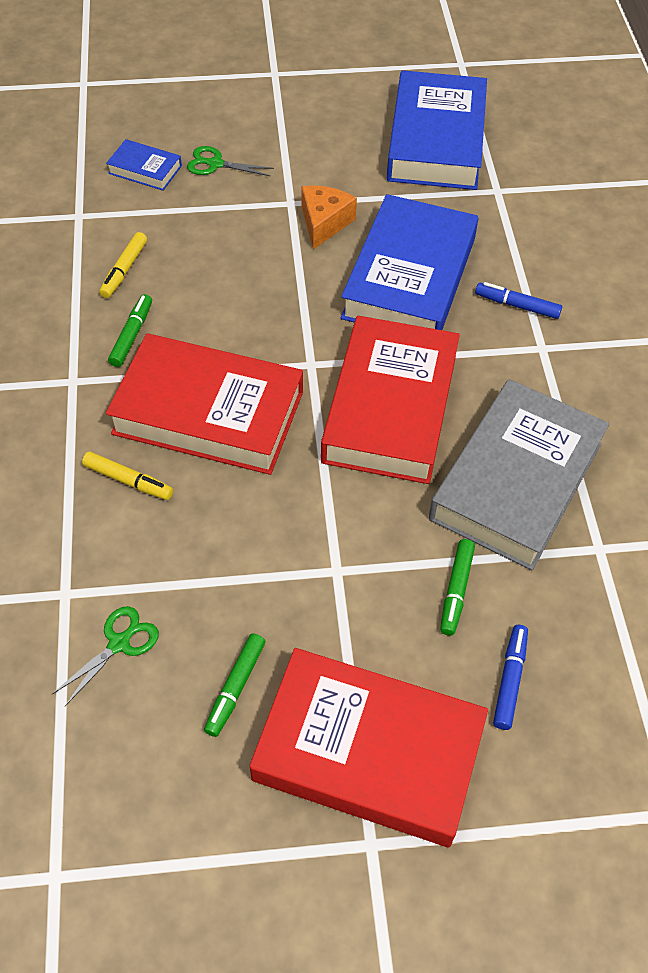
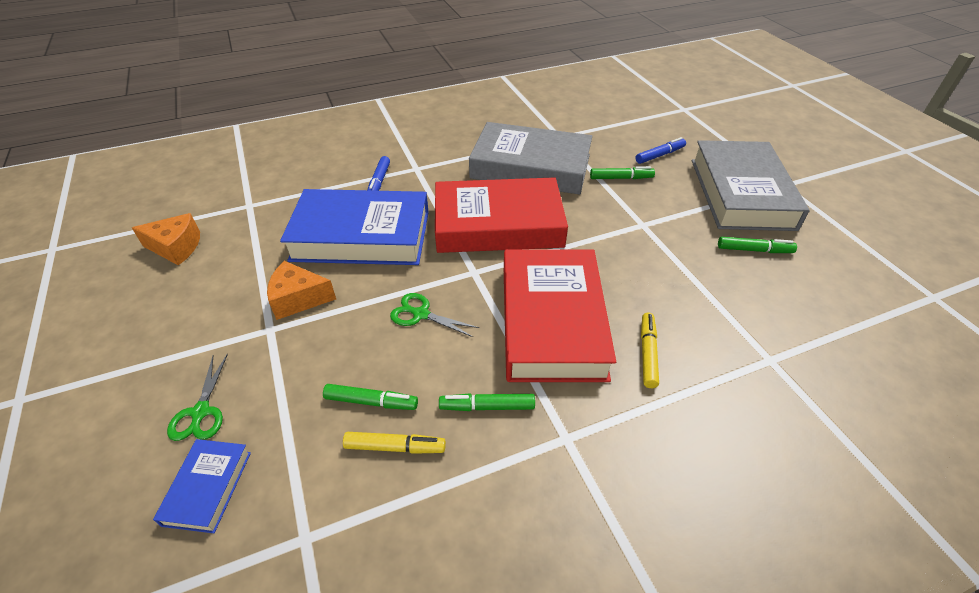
camera: 105 degrees left, 10 degrees down
(119, 643) = (777, 314): green scissors -> green scissors (421, 314)
(176, 261) = (371, 401): none -> green marker
(368, 751) = (741, 193): red book -> grey book
(436, 140) = (176, 247): blue book -> orange cheese
(509, 680) = (659, 155): blue marker -> blue marker turned 150 degrees clockwise

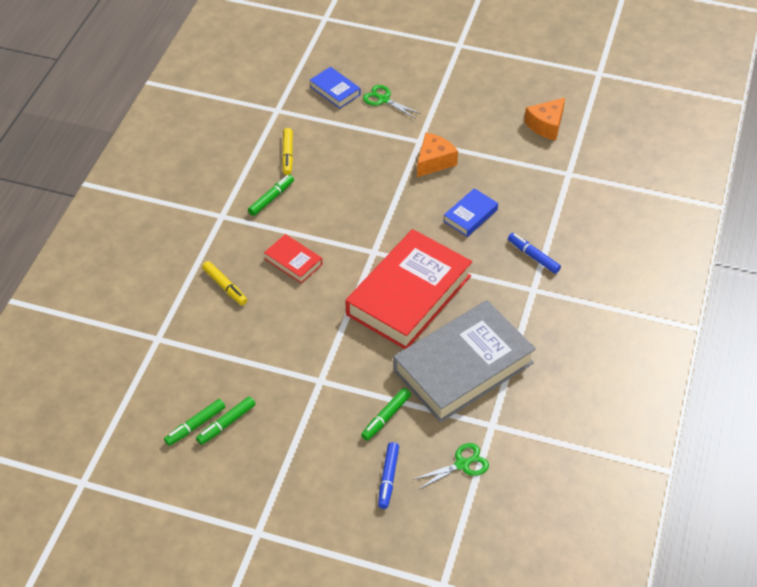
camera: 130 degrees right, 5 degrees up
(361, 236) = (470, 215): blue book -> blue book, size x0.44
(371, 401) = (323, 158): green marker -> green marker (195, 425)
(395, 447) = (288, 155): yellow marker -> yellow marker turned 45 degrees counterclockwise
(421, 314) = (363, 207): green scissors -> green scissors (462, 464)
(552, 321) = (293, 261): red book -> red book, size x0.44
(741, 193) = (283, 485): grey book -> none

